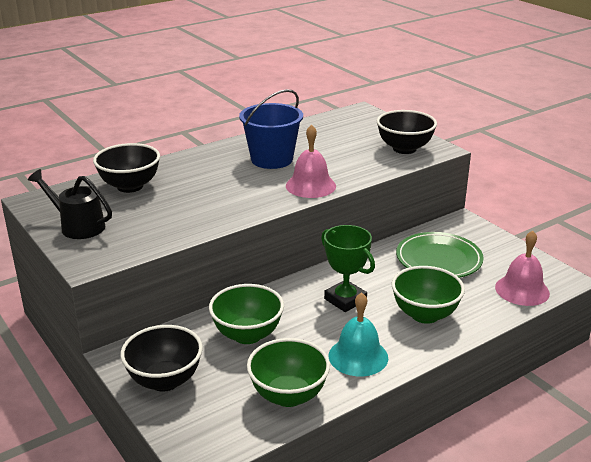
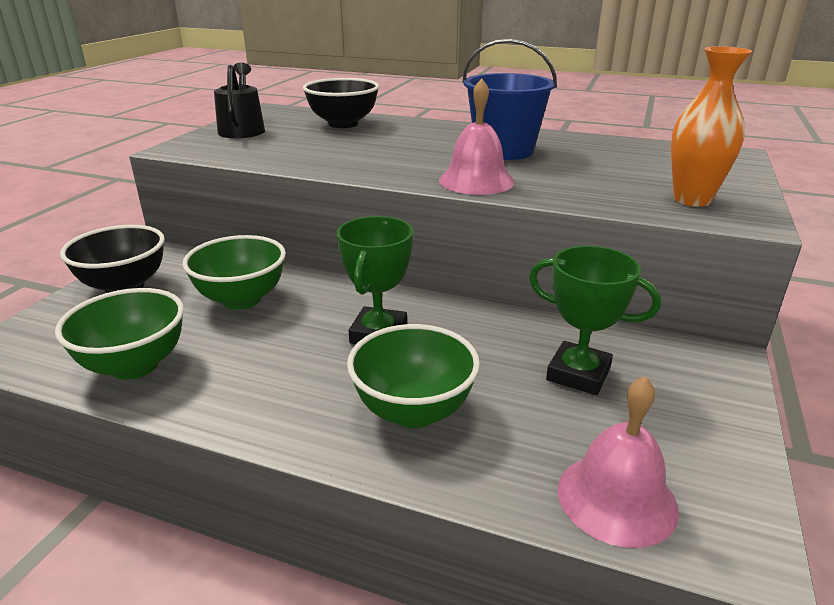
camera: 55 degrees right, 0 degrees up
(358, 356) = (255, 388): turquoise bell -> none
(404, 149) = (692, 200): black bowl -> orange vase
(438, 259) = (578, 374): green plate -> green trophy

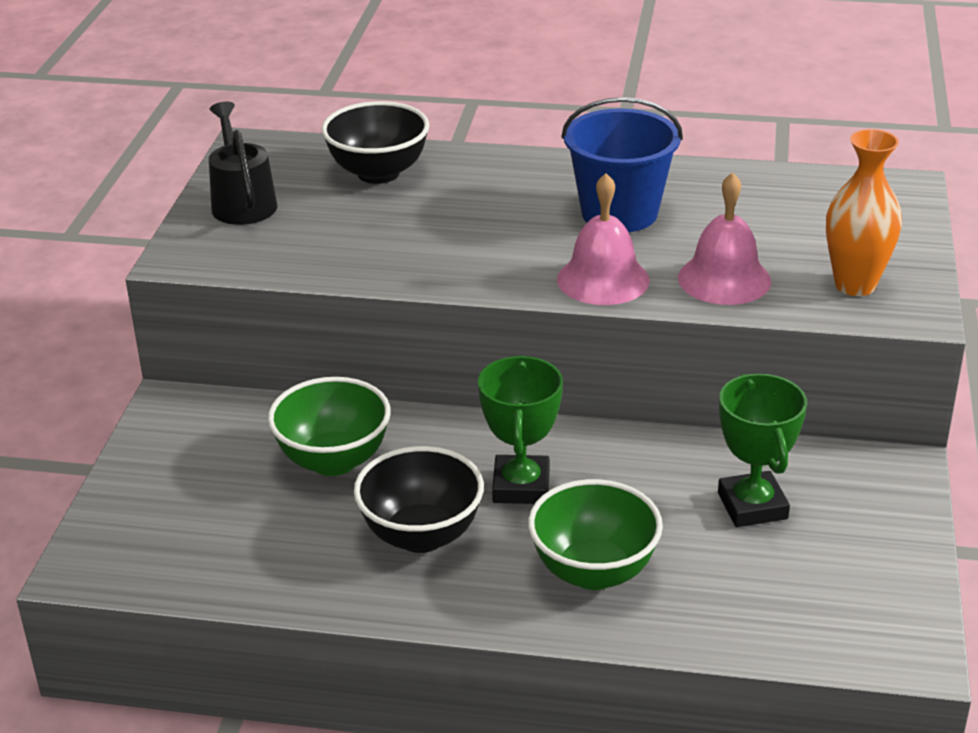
camera: 10 degrees left, 5 degrees up
(124, 286) = (171, 461): black bowl -> black bowl (421, 535)
(135, 365) = (264, 564): green bowl -> none
(578, 374) = (752, 506): green trophy -> green trophy turned 60 degrees clockwise
(617, 498) = (806, 627): pink bell -> pink bell (724, 279)

